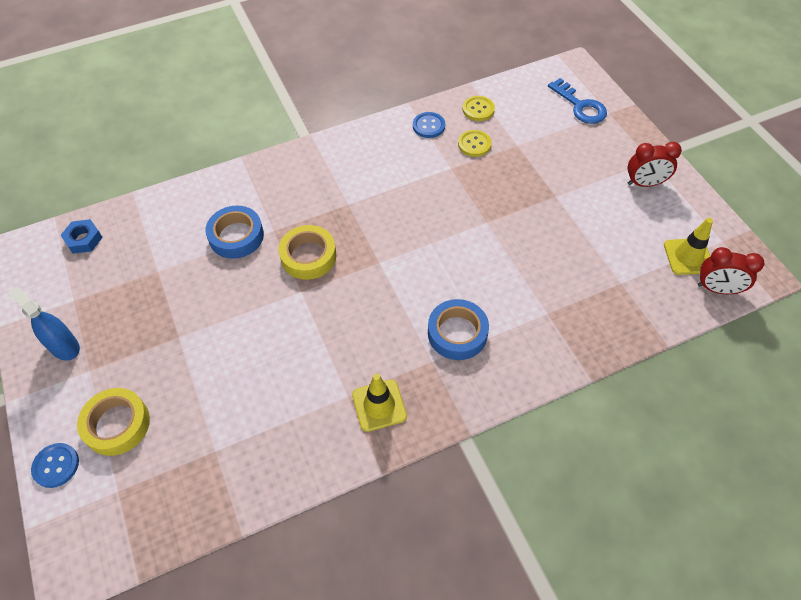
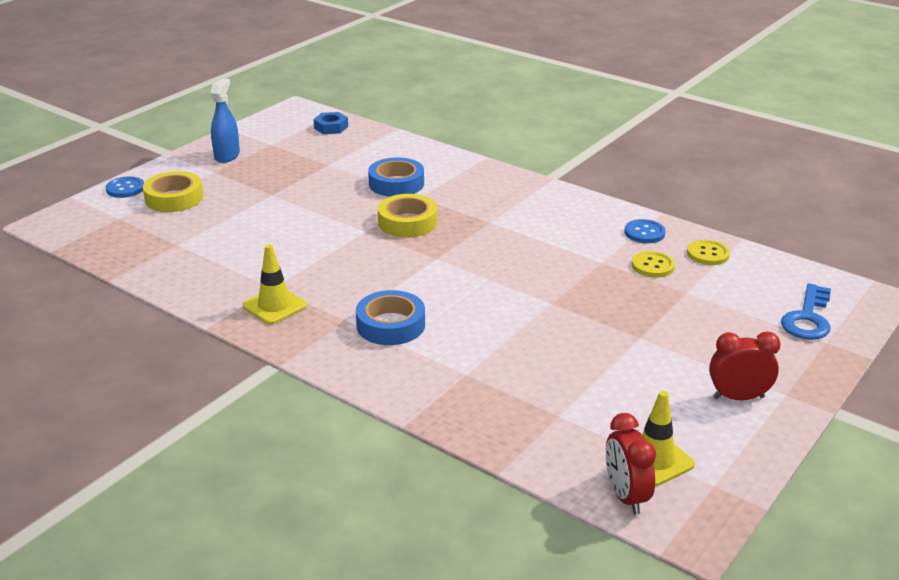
camera: 60 degrees right, 25 degrees down
(644, 183) = (738, 397): red clock -> red clock turned 120 degrees clockwise

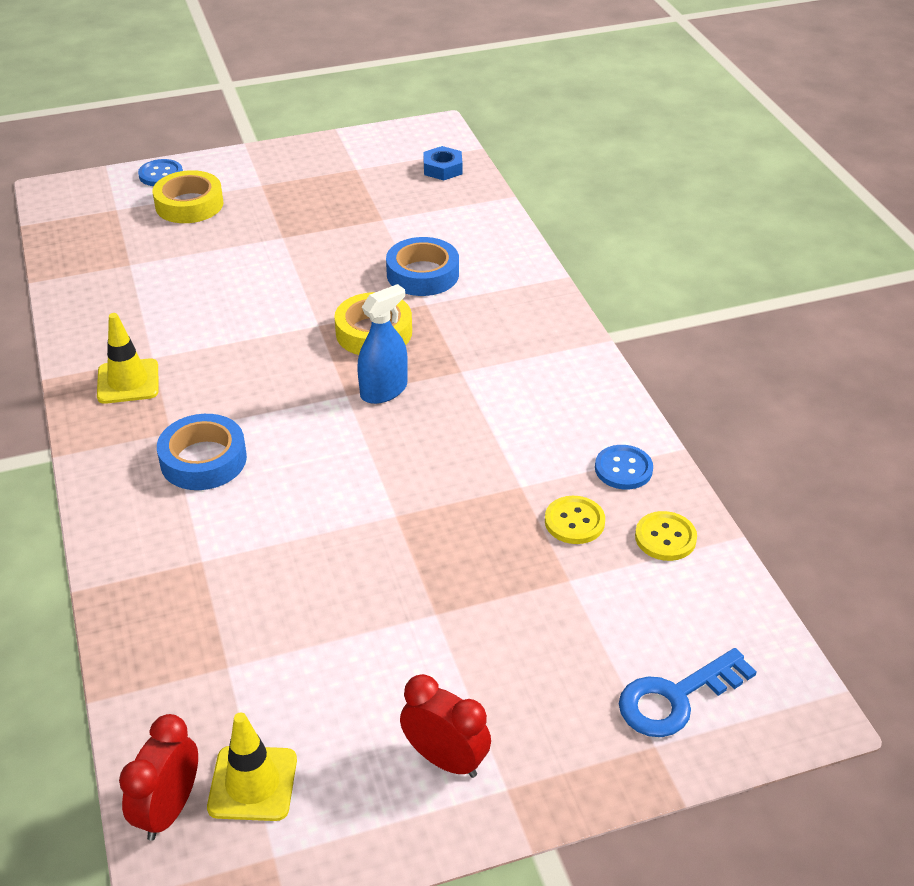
camera: 35 degrees right, 10 degrees up
(227, 156) = (297, 168): blue spray bottle -> blue spray bottle (384, 390)

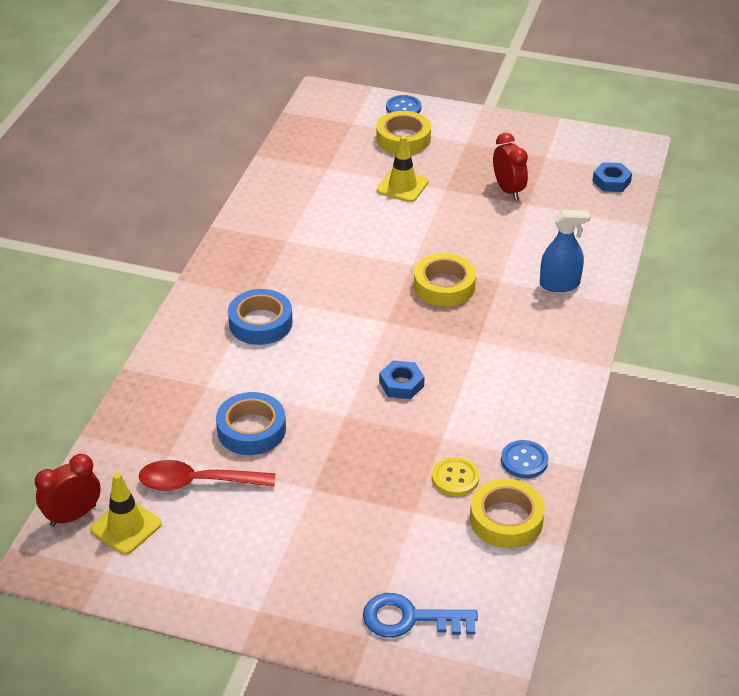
camera: 35 degrees right, 0 degrees up
(128, 382) = (259, 250): yellow traffic cone -> yellow traffic cone (402, 186)
(294, 680) = (197, 482): none -> red spoon
(384, 390) = (413, 330): blue spray bottle -> blue spray bottle (559, 284)
(422, 274) = (518, 258): blue tape -> blue tape (251, 430)
(425, 452) = (401, 384): none -> blue nut
(445, 759) = (239, 574): red clock -> red clock (508, 190)
(665, 538) = (506, 519): yellow button -> yellow tape

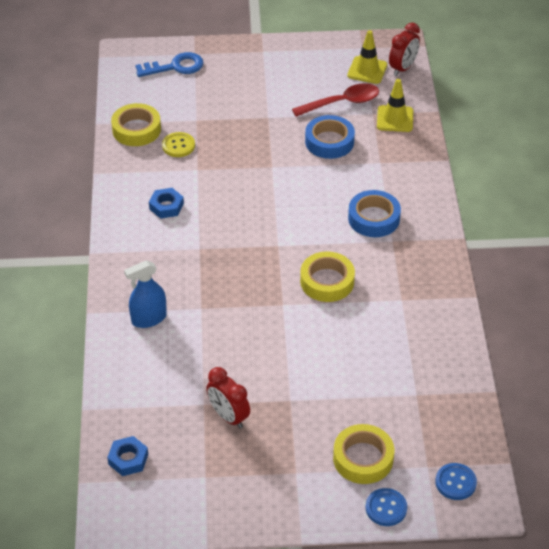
camera: 160 degrees right, 5 degrees up
(401, 384) = (243, 198): blue nut -> blue nut (166, 206)
(402, 186) = (332, 391): yellow traffic cone -> yellow traffic cone (395, 119)
(444, 286) = (246, 290): yellow tape -> yellow tape (327, 281)
(524, 460) = (136, 168): blue button -> blue button (455, 482)

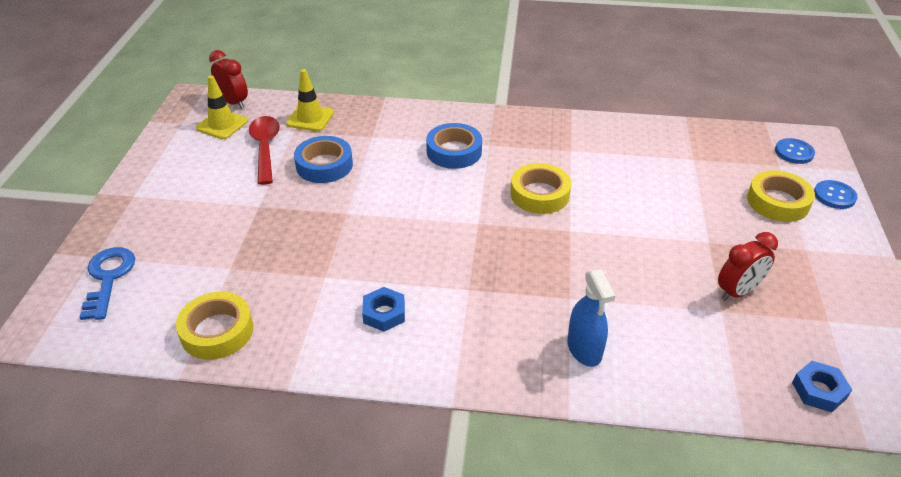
camera: 80 degrees left, 5 degrees down
(178, 146) = (272, 290): yellow button -> none

